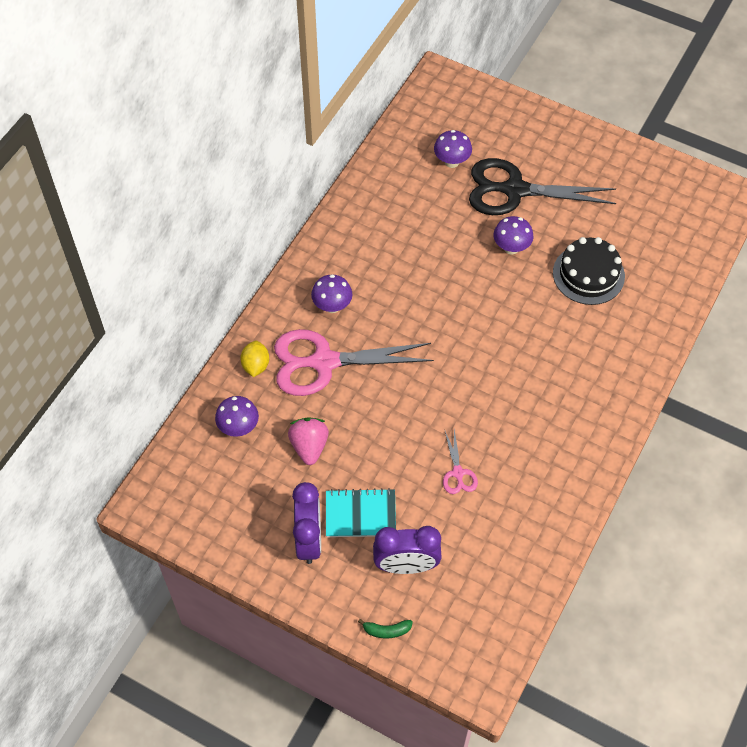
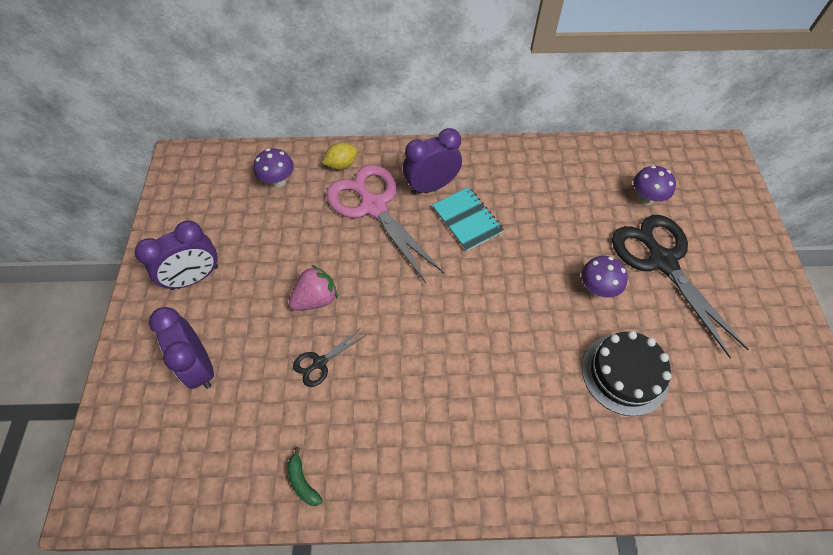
camera: 60 degrees right, 0 degrees up
(309, 446) = (286, 235): pink strawberry -> pink strawberry (316, 299)
(332, 306) = (431, 186): purple mushroom -> purple clock
(360, 514) = (237, 304): turquoise notebook -> turquoise notebook (467, 220)
(386, 630) = (124, 382): green banana -> green banana (302, 481)
(458, 473) = (320, 363): pink scissors -> black scissors

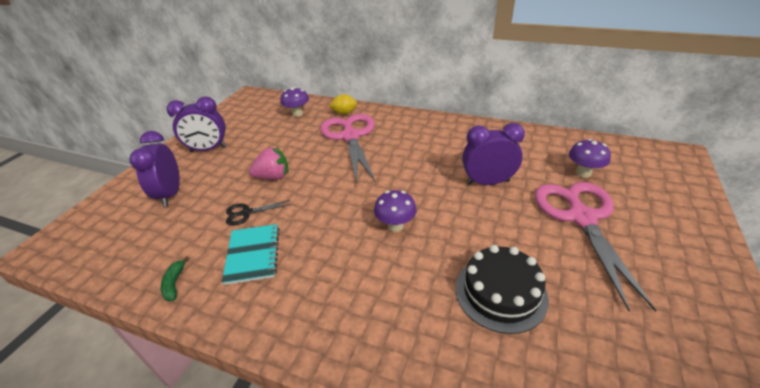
camera: 25 degrees right, 20 degrees down
(431, 186) = (400, 133): purple clock -> purple clock (487, 182)
(467, 220) = (415, 156): turquoise notebook -> turquoise notebook (253, 254)
(596, 289) = (504, 222): purple mushroom -> purple mushroom (395, 226)
(662, 261) = (581, 218): black scissors -> pink scissors

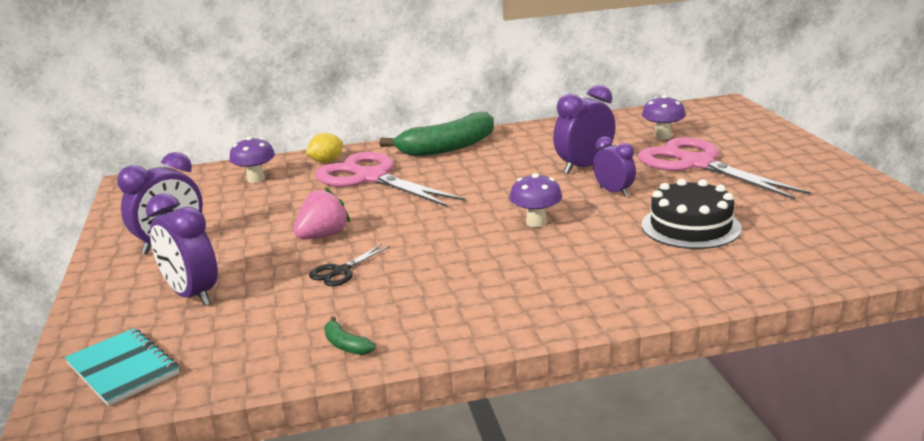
camera: 35 degrees left, 15 degrees down
(253, 254) = (408, 293): turquoise notebook -> turquoise notebook (123, 369)
(420, 126) = (447, 148): none -> green banana
(481, 219) = (613, 192): none -> purple clock

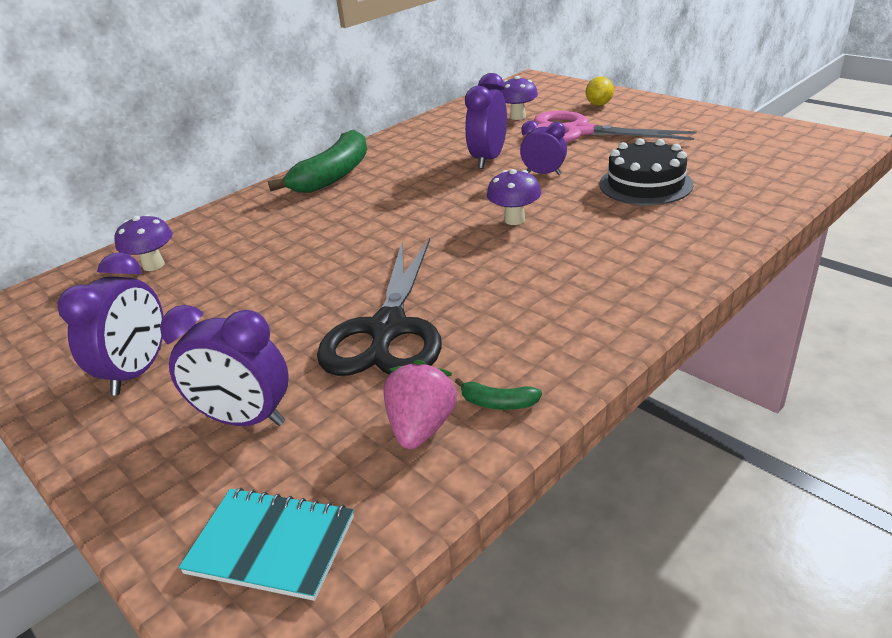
camera: 30 degrees left, 10 degrees up
(323, 236) = (318, 300): pink strawberry -> pink strawberry (421, 427)
(326, 161) = (216, 223): yellow lemon -> yellow lemon (599, 104)
(341, 271) = (388, 329): black scissors -> black scissors, size x2.28
(371, 178) = (291, 226): pink scissors -> none

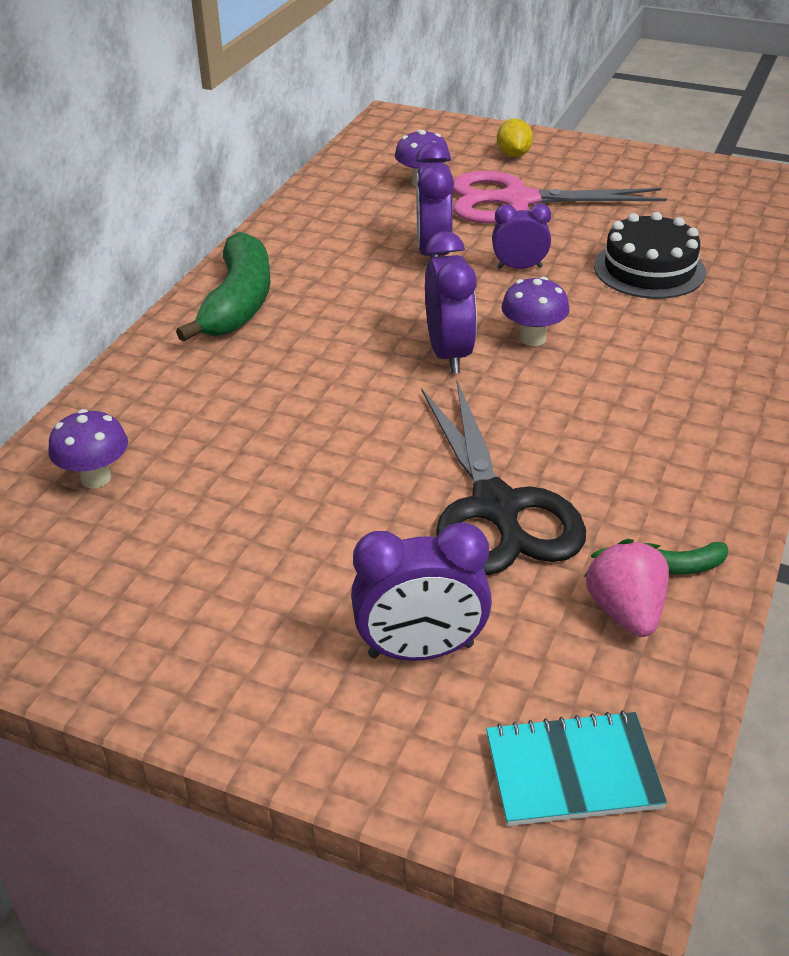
camera: 25 degrees left, 5 degrees up
(138, 372) = (225, 626): purple clock -> purple clock (449, 354)

